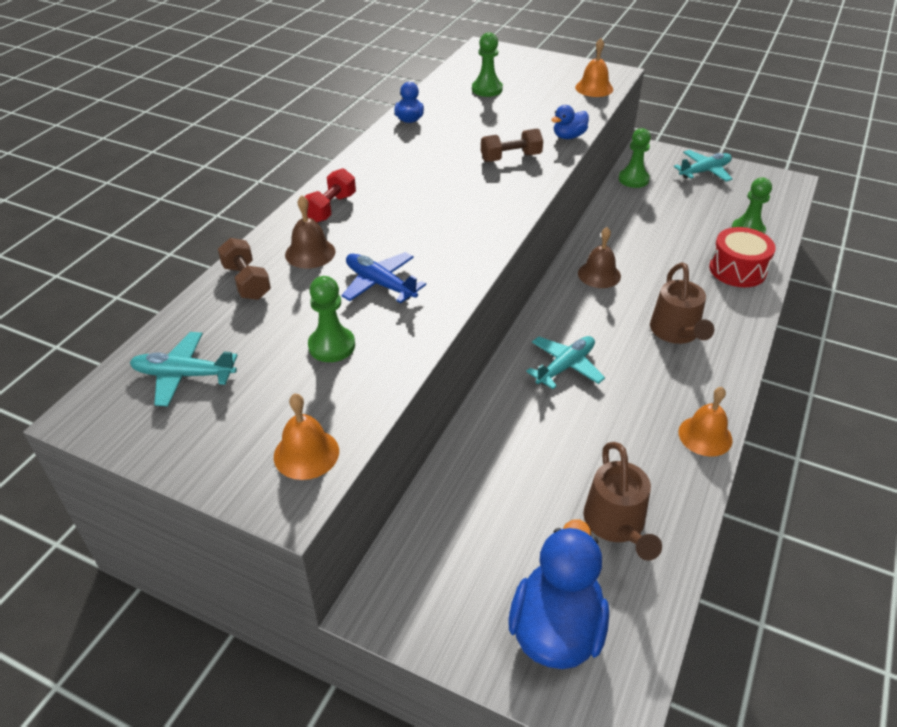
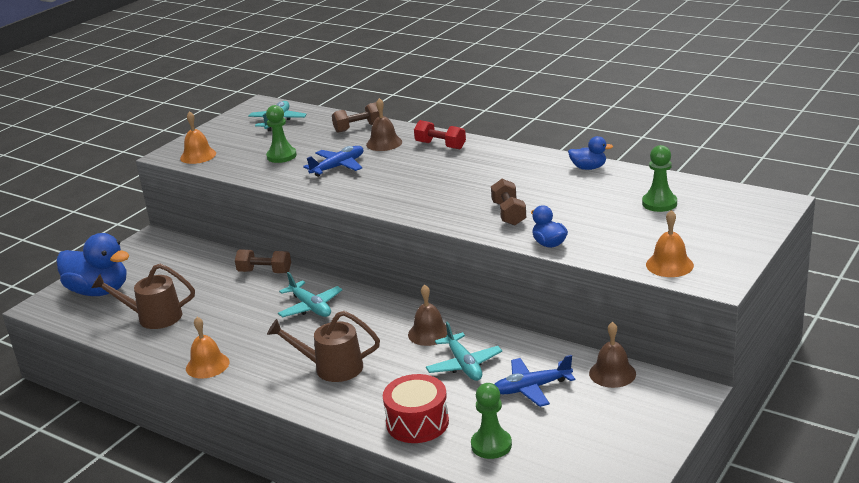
camera: 100 degrees right, 15 degrees down
(486, 425) = (264, 272): none -> brown dumbbell
(633, 179) = (612, 373): green pawn -> brown bell
(666, 215) = (531, 388): none -> blue plane
(704, 171) = (635, 434): turquoise plane -> turquoise plane (464, 365)

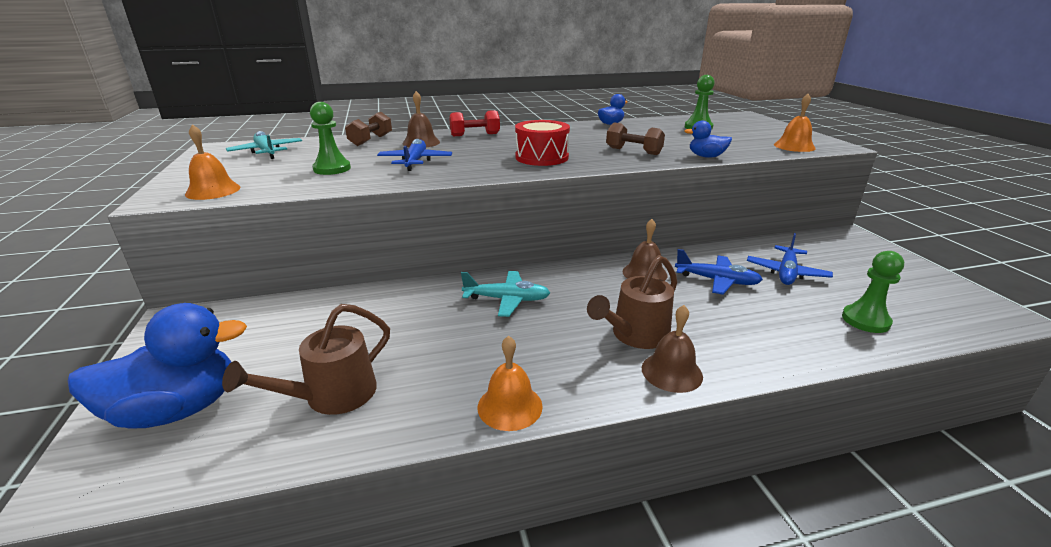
camera: 50 degrees left, 0 degrees up
(264, 272) = (398, 293): brown dumbbell -> none
(417, 422) = (792, 336): red drum -> red drum (541, 157)
(464, 365) = (717, 281): turquoise plane -> blue plane
(612, 373) = (797, 243): brown bell -> brown bell (671, 372)

